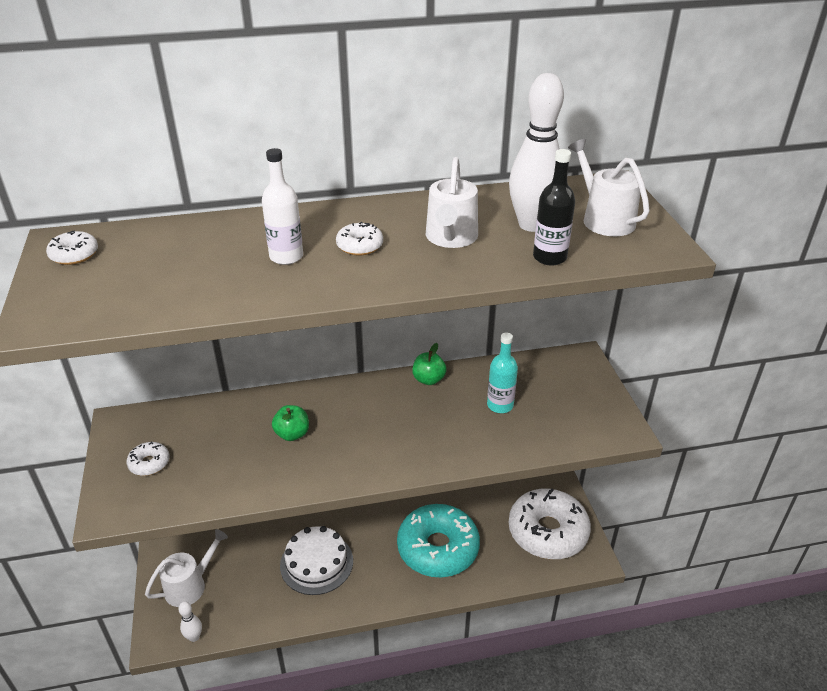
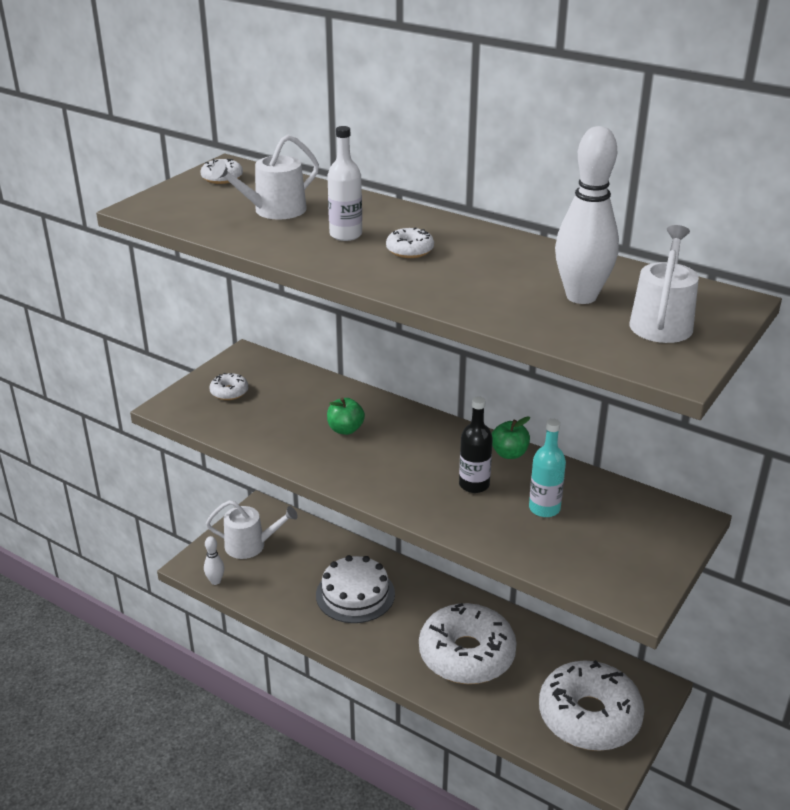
camera: 45 degrees right, 5 degrees down
(438, 548) = (466, 654): turquoise donut -> white donut
(451, 238) = (491, 275): white watering can -> white watering can (274, 210)
(549, 257) = (547, 325): black bottle -> black bottle (474, 485)

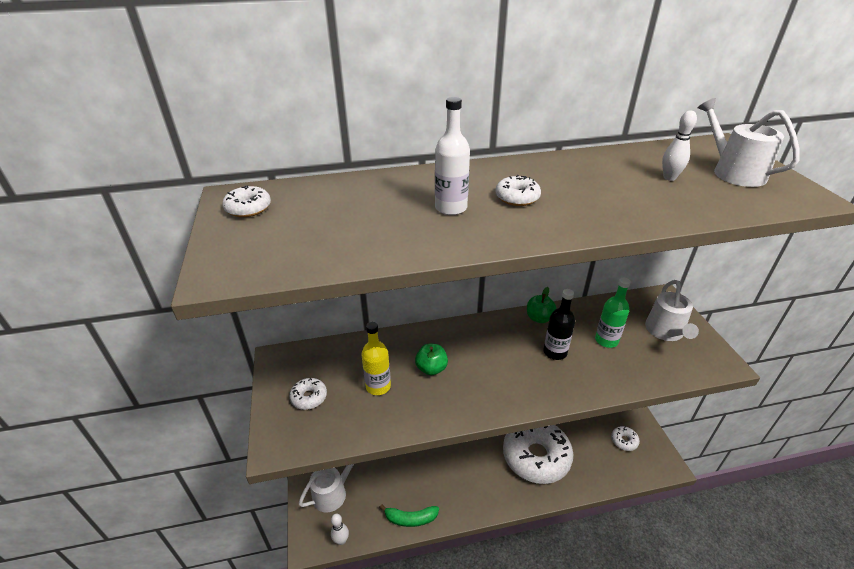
camera: 45 degrees left, 5 degrees up
(274, 210) = (354, 215): white watering can -> white watering can (665, 332)
(285, 609) = (411, 518): none -> green banana
(286, 415) = (378, 386): none -> yellow bottle
(355, 594) = (437, 470): white cake -> none
(544, 508) = (606, 340): turquoise bottle -> green bottle
(581, 296) = (669, 178): white bowling pin -> white bowling pin, size x0.48
(589, 716) = (624, 441): white donut -> white donut, size x0.40

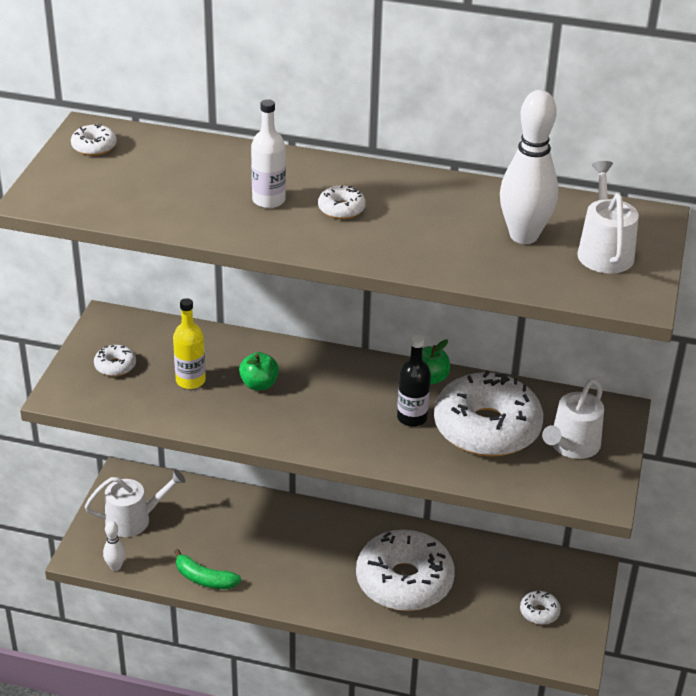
camera: 25 degrees right, 0 degrees up
(606, 340) = (487, 428): green bottle -> white donut
(669, 178) = (523, 236): white bowling pin -> white bowling pin, size x2.09

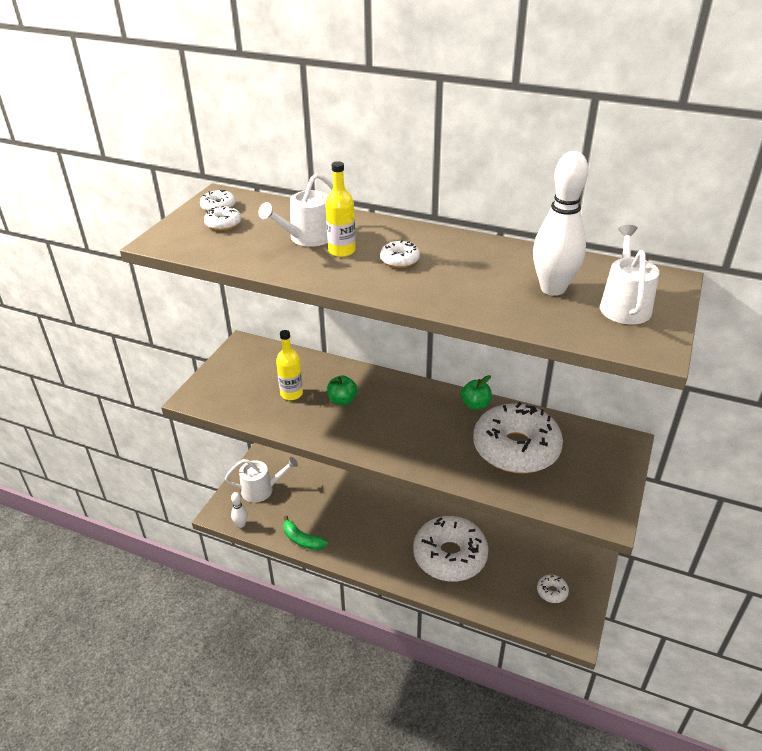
camera: 10 degrees right, 0 degrees up
(115, 366) = (239, 379): white donut -> white donut (223, 224)
(268, 200) = (342, 251): white bottle -> yellow bottle
(412, 418) = (456, 435): black bottle -> none
(572, 445) = (585, 469): white watering can -> white watering can (307, 238)

